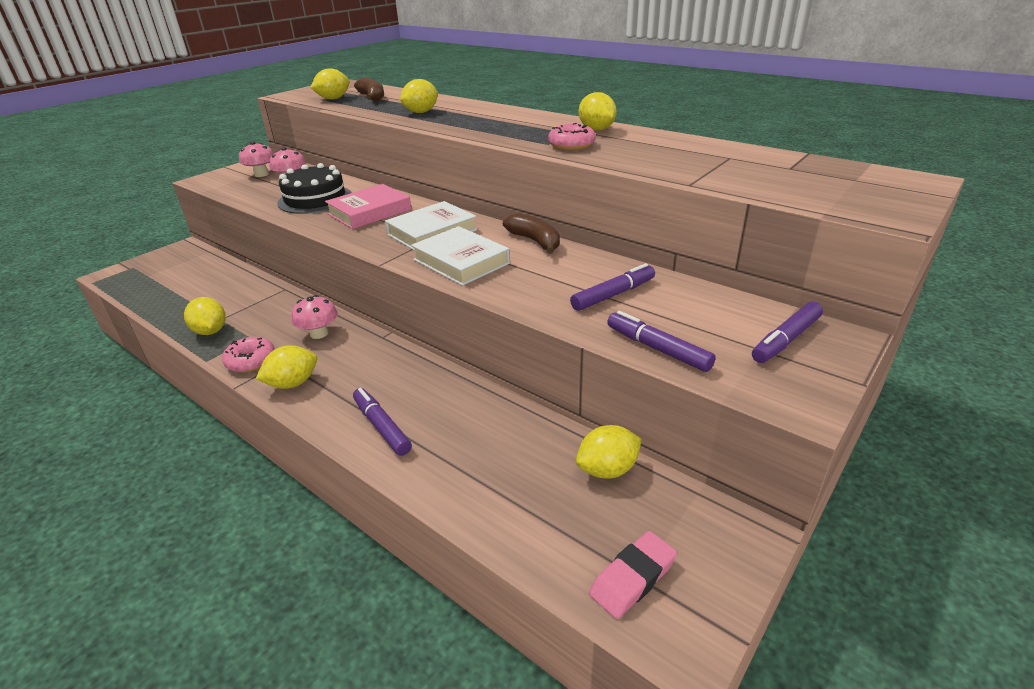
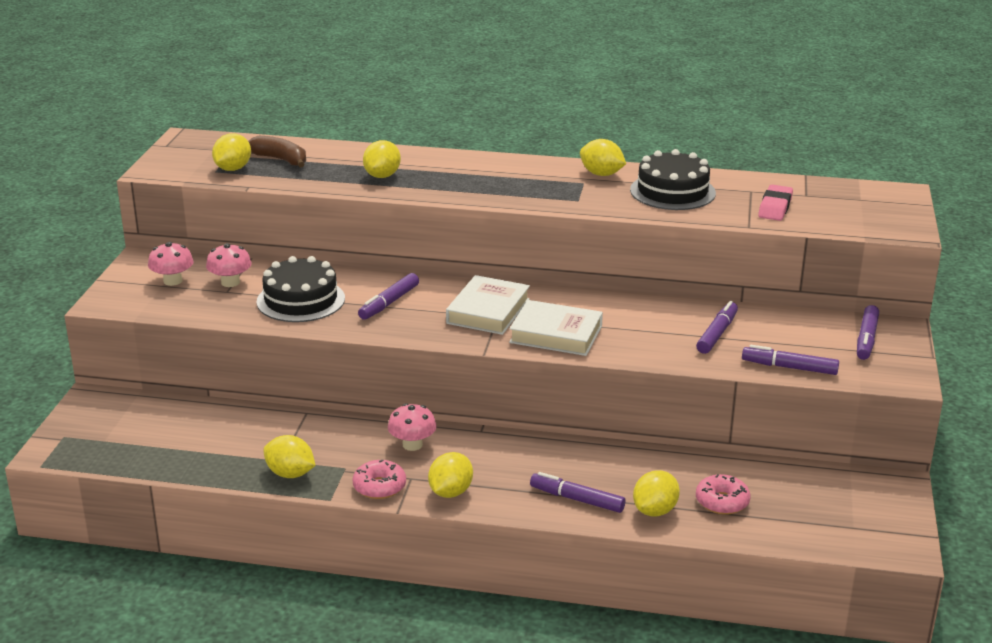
camera: 30 degrees left, 5 degrees down
(370, 212) = (389, 303): pink book -> purple marker
(535, 241) = (597, 299): brown banana -> none
(571, 145) = (603, 199): pink donut -> pink donut (722, 502)
(607, 469) = (779, 474): yellow lemon -> yellow lemon (655, 511)
(633, 578) = (851, 529): pink eraser -> pink eraser (775, 207)
(646, 148) = (672, 191): none -> black cake

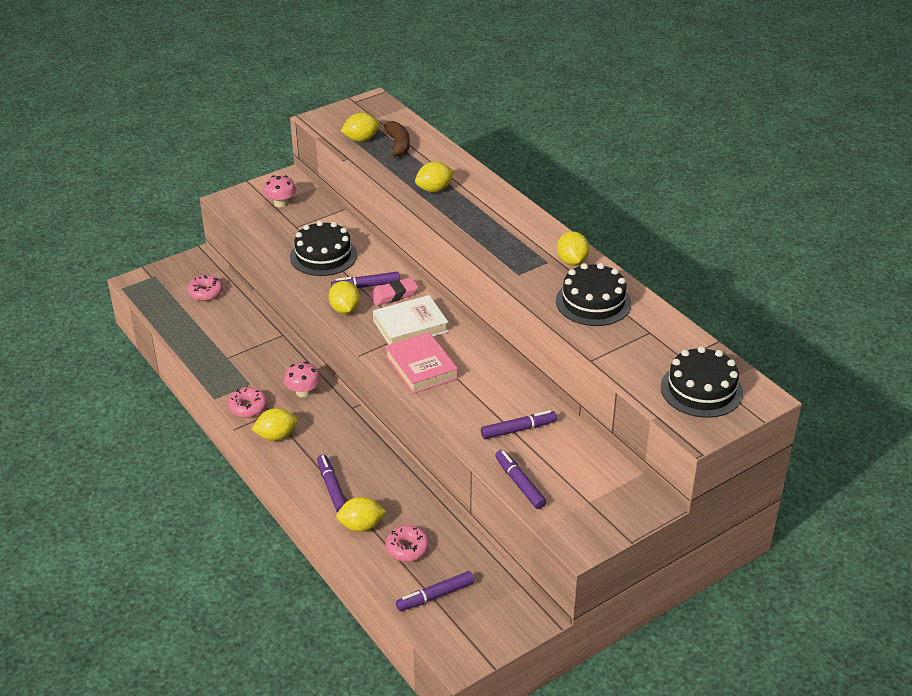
camera: 45 degrees right, 10 degrees up
(155, 421) = (205, 293): none -> pink donut
(230, 282) = (307, 221): pink mushroom -> none
(290, 474) = (219, 369): yellow lemon -> yellow lemon (345, 309)
(556, 334) = (421, 367): white book -> pink book
(775, 207) = (639, 356): pink eraser -> pink eraser (394, 295)
(857, 207) = (701, 390): none -> black cake
(866, 339) = (611, 498): purple marker -> purple marker (436, 596)

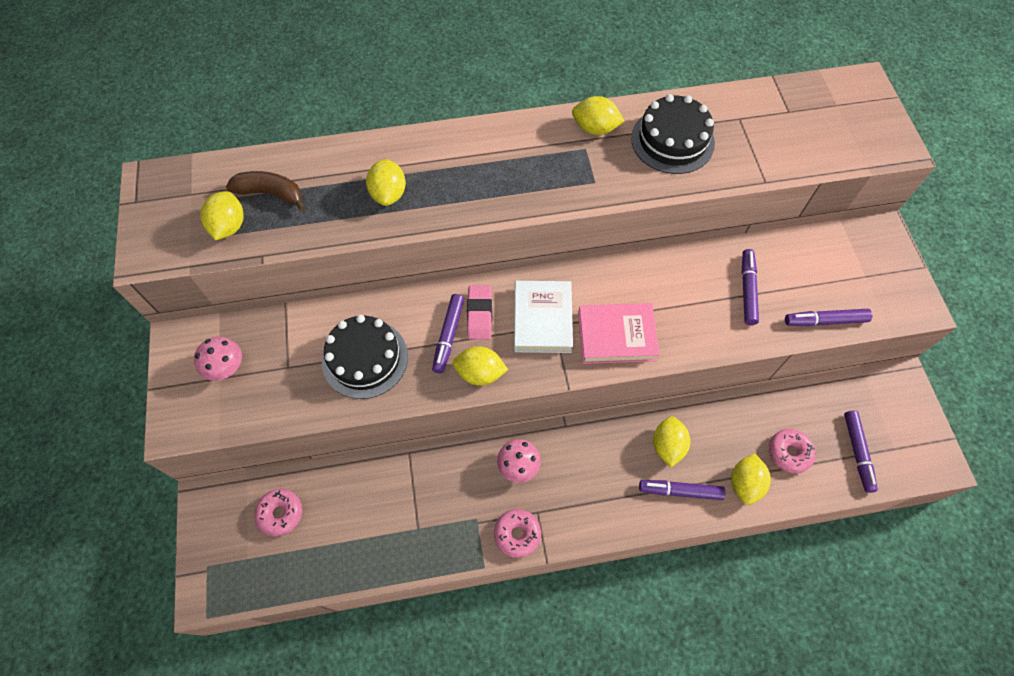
camera: 65 degrees left, 25 degrees up
(276, 436) = (578, 519): yellow lemon -> yellow lemon (667, 446)
(701, 390) = (839, 119): black cake -> none

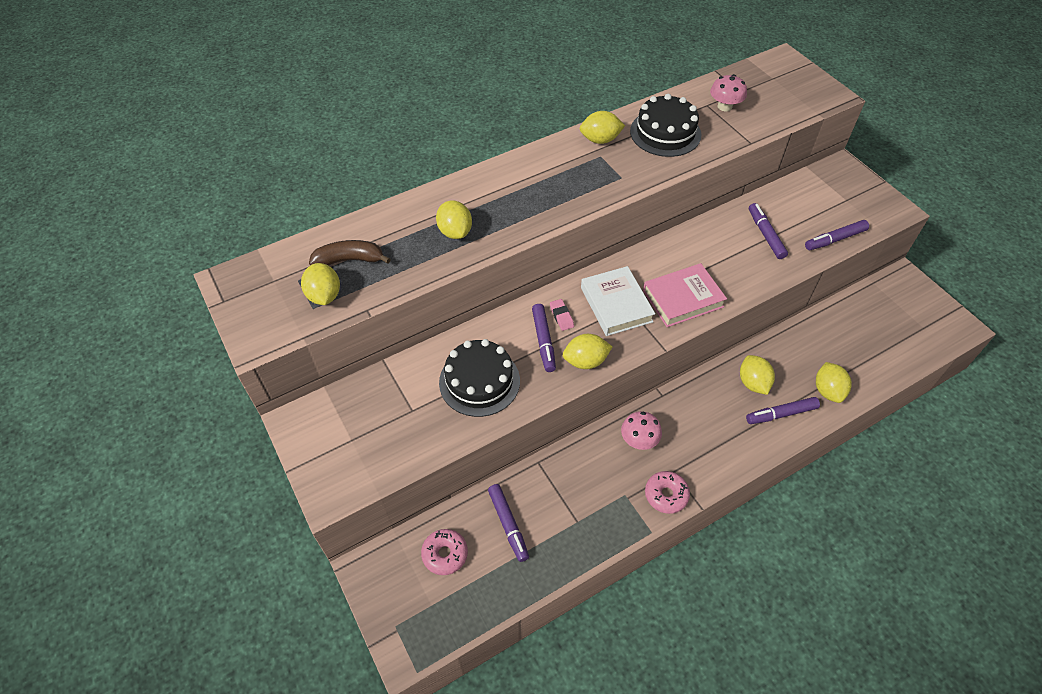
camera: 20 degrees left, 10 degrees down
(226, 367) = (354, 429): pink mushroom -> pink mushroom (724, 106)
(479, 314) = (561, 316): pink eraser -> pink eraser, size x0.66
(789, 453) = (849, 356): pink donut -> none
(857, 452) = (898, 339): purple marker -> purple marker (508, 524)

